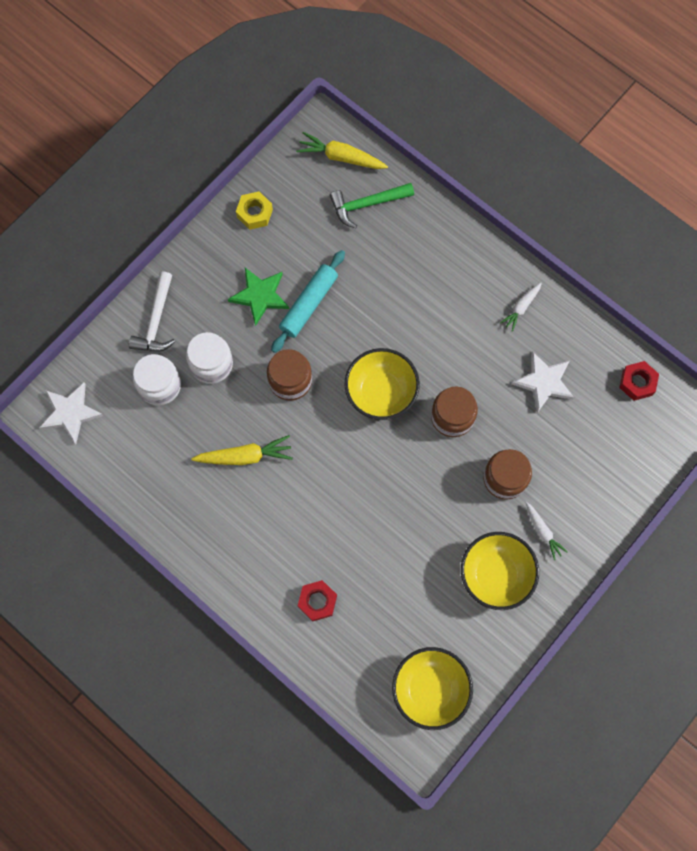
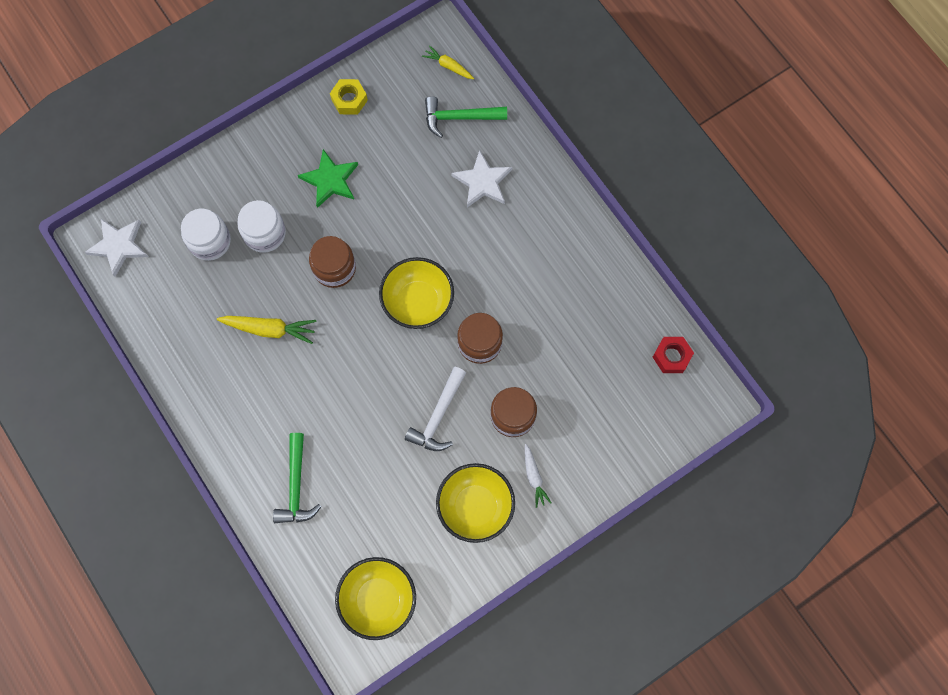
camera: 15 degrees right, 0 degrees up
(156, 321) = (225, 179): white hammer -> white hammer (438, 416)
(309, 304) = (374, 200): turquoise rolling pin -> none
(317, 601) = (296, 486): red nut -> green hammer
(341, 157) = (448, 66): yellow carrot -> yellow carrot, size x0.63
(521, 308) = (579, 254): white carrot -> none
(544, 382) = (579, 332): white star -> white star (482, 182)

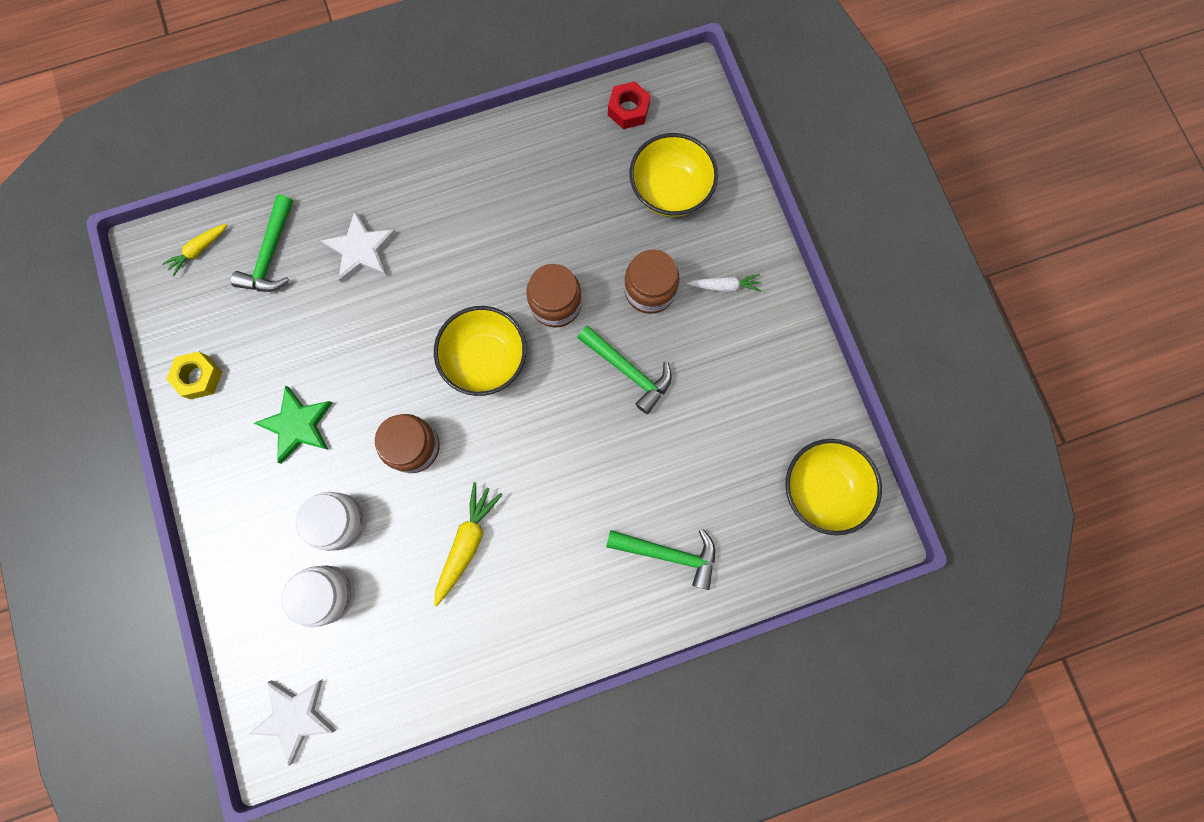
camera: 75 degrees left, 5 degrees up
(438, 416) = (628, 371): white hammer -> green hammer
(475, 506) = (742, 357): yellow bowl -> yellow bowl (670, 191)

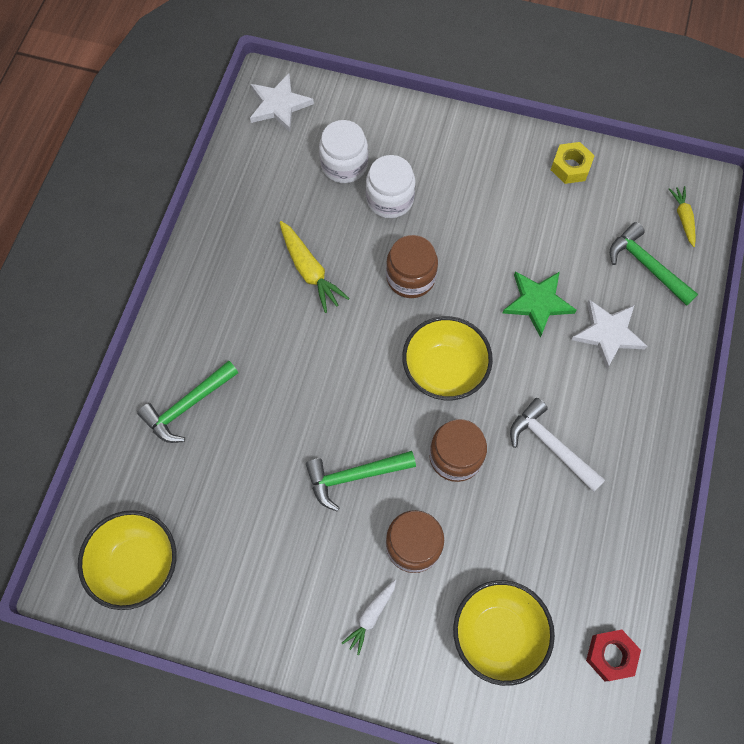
camera: 125 degrees right, 10 degrees down
(298, 425) = (485, 210): green star -> green star (537, 302)
(495, 238) = (550, 445): none -> white hammer

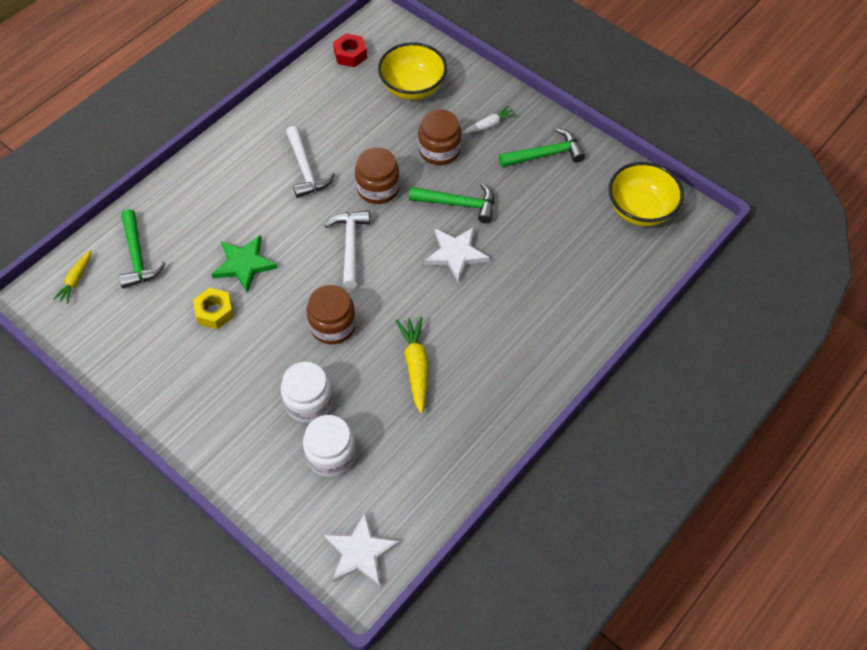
camera: 155 degrees left, 10 degrees down
(187, 406) = (566, 299): green hammer -> green hammer (545, 154)
(444, 370) = (350, 245): yellow bowl -> white hammer
(570, 167) = (130, 363): yellow nut -> yellow nut (214, 312)
(608, 333) = (208, 221): white star -> white star (456, 254)

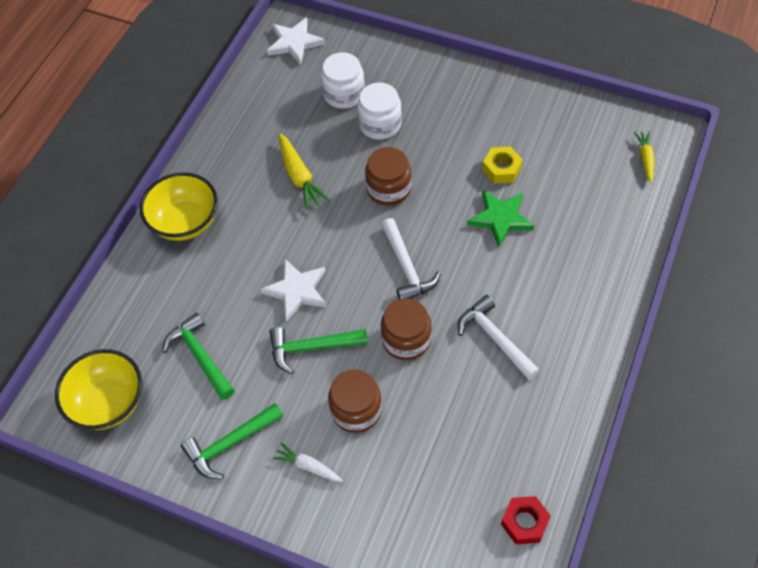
camera: 165 degrees right, 0 degrees up
(137, 257) = (605, 195): green hammer -> green hammer (200, 356)
(413, 88) = (422, 493): yellow bowl -> yellow bowl (185, 222)
(489, 125) = (308, 466): white carrot -> white carrot turned 75 degrees clockwise

